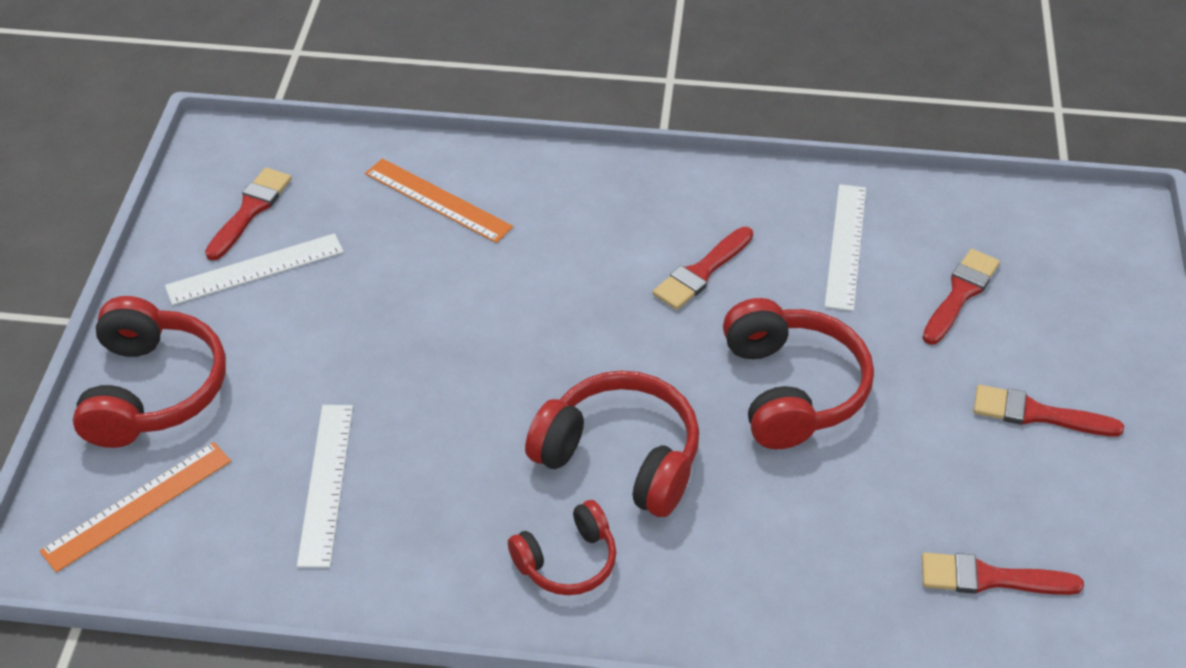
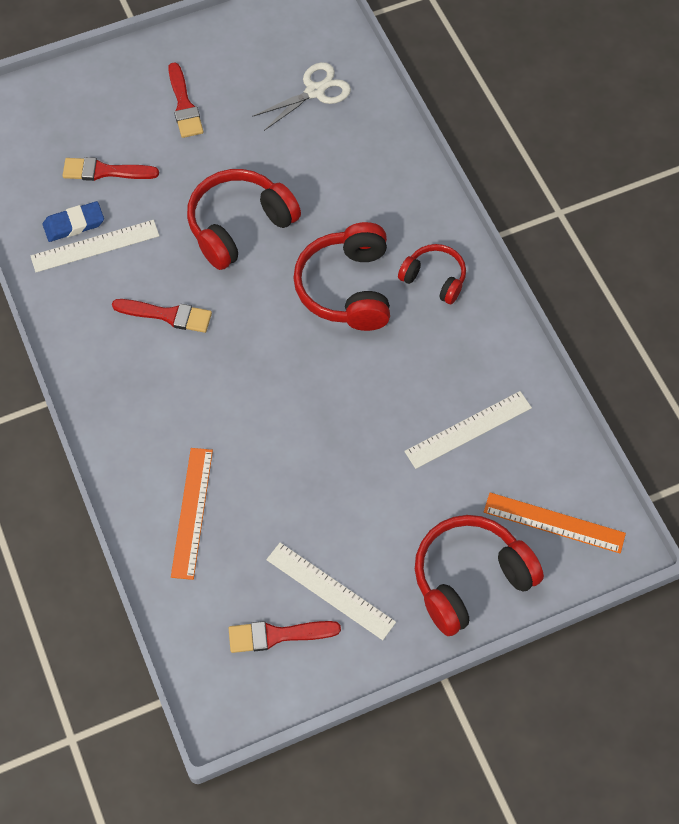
camera: 120 degrees left, 15 degrees up
(891, 239) = (74, 224): none -> blue eraser
(990, 578) = (315, 91): red brush -> white scissors

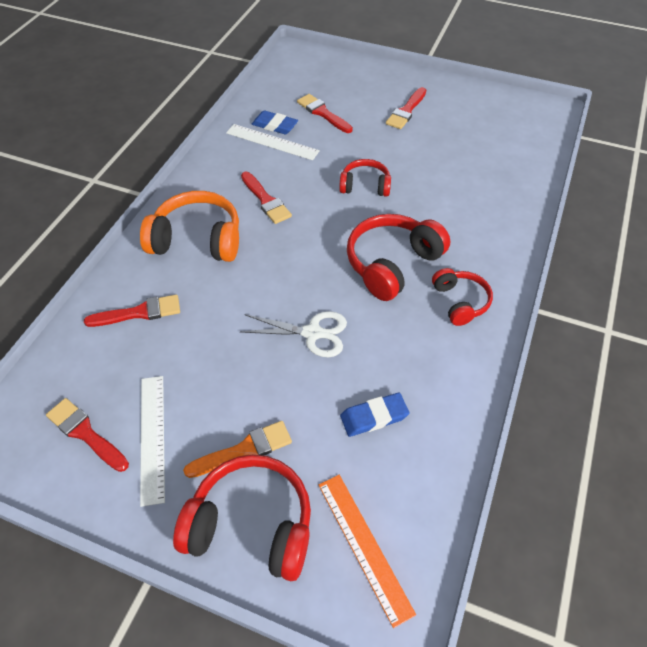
camera: 45 degrees right, 10 degrees down
(155, 406) = (197, 240): none -> orange headphones
(192, 512) = (139, 312): orange ruler -> red brush
(239, 226) = (365, 186): red headphones -> red headphones, size x0.60
(315, 91) = (497, 151): white scissors -> white scissors (312, 333)
(406, 537) = (244, 450): none -> orange brush
(468, 430) = (374, 417): white ruler -> blue eraser

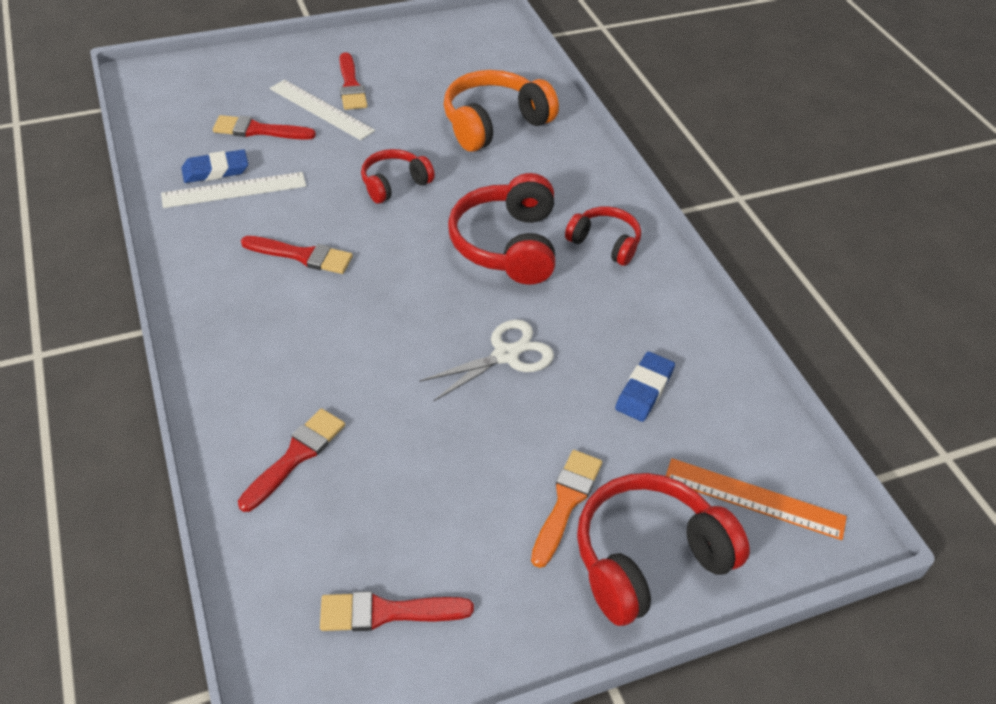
camera: 45 degrees left, 5 degrees down
(152, 437) = (463, 560): white ruler -> white ruler (321, 109)
(197, 240) = (271, 341): orange headphones -> orange headphones (494, 124)

